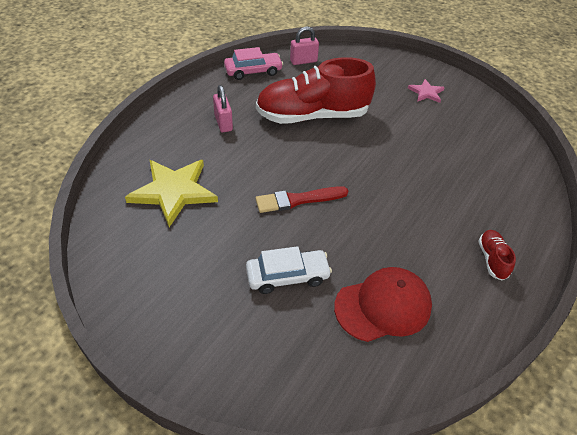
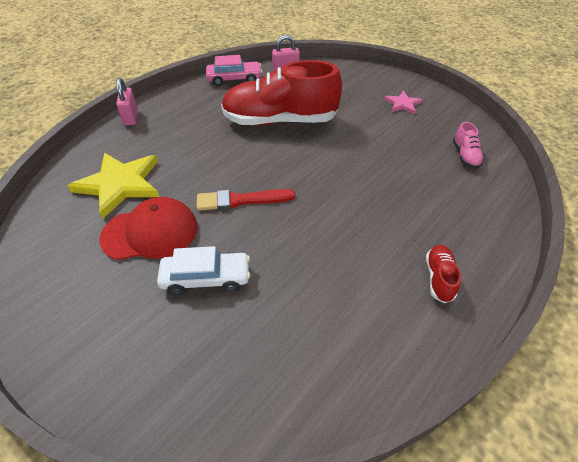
camera: 10 degrees right, 0 degrees up
(223, 123) = (190, 123): pink padlock -> pink padlock (131, 117)
(383, 306) = (301, 320): red cap -> red cap (150, 232)
(494, 143) = (465, 156): none -> pink shoe

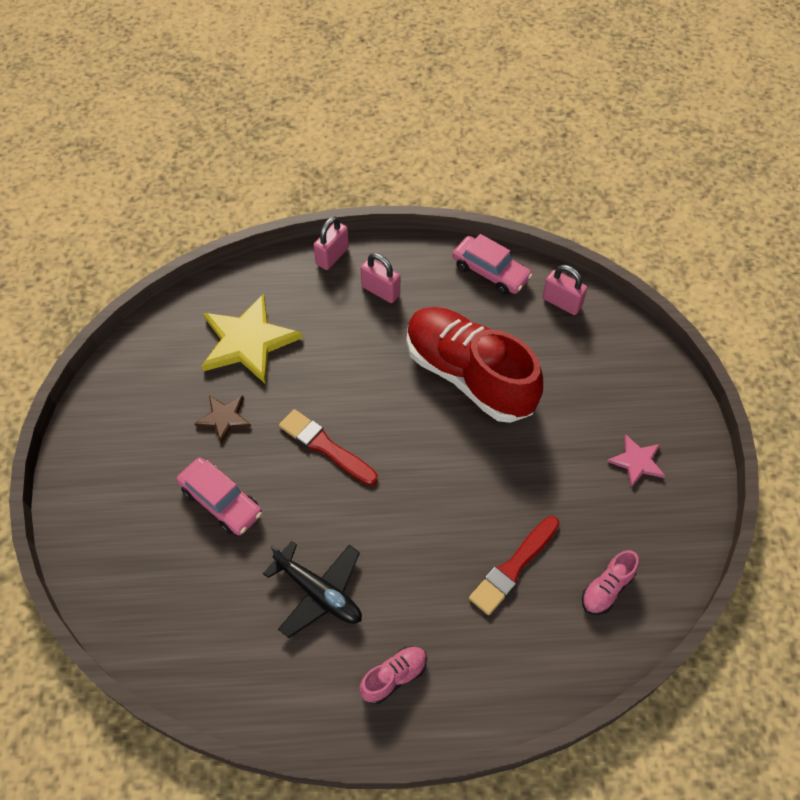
camera: 45 degrees right, 10 degrees up
(150, 232) = (224, 418): red cap -> brown star
(182, 116) = (380, 291): none -> pink padlock
(206, 278) = (221, 501): white car -> pink car
(337, 274) = (319, 592): none -> black plane
(416, 179) = (513, 567): none -> red brush
(439, 278) = (394, 677): red shoe -> pink shoe

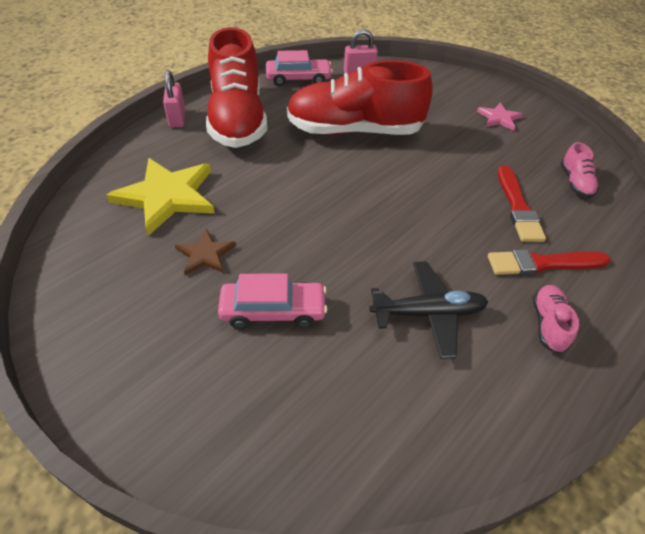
camera: 45 degrees left, 10 degrees down
(325, 447) = (311, 222): red brush -> red brush (543, 263)
(380, 291) = (237, 119): pink padlock -> red shoe

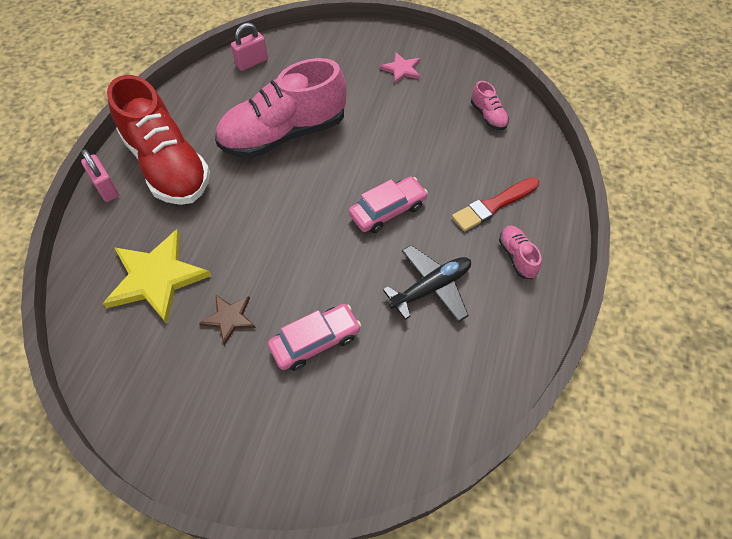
camera: 25 degrees left, 10 degrees up
(298, 79) = (197, 92): pink car -> pink car (388, 210)
(354, 131) = (284, 134): red shoe -> pink shoe
(518, 207) = (455, 159): red brush -> none

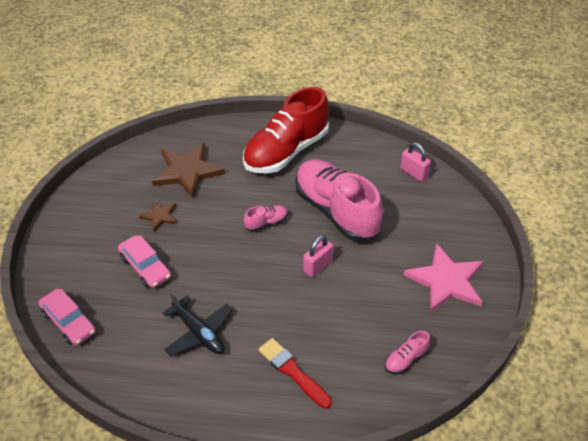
camera: 80 degrees right, 10 degrees down
(106, 188) = (257, 126): pink padlock -> pink padlock (317, 266)
(156, 278) = (187, 171): yellow star -> brown star
(388, 210) = (271, 293): pink car -> pink car (69, 322)
(402, 69) = (446, 281): pink star -> pink star, size x1.95
(517, 256) = (239, 394): pink shoe -> pink shoe (266, 223)

